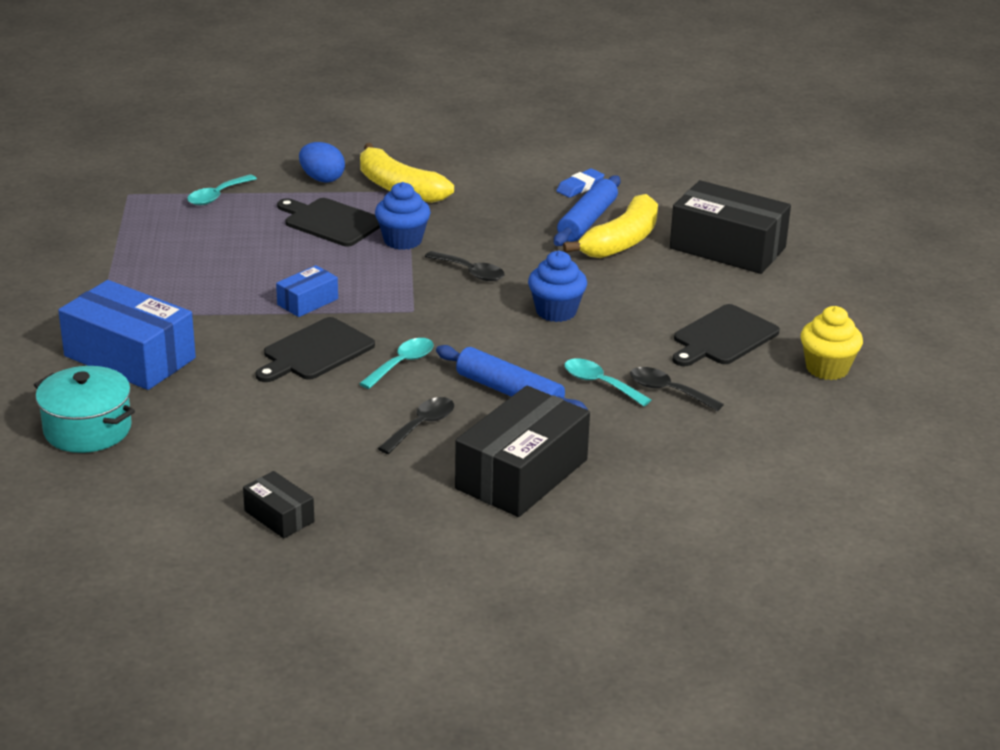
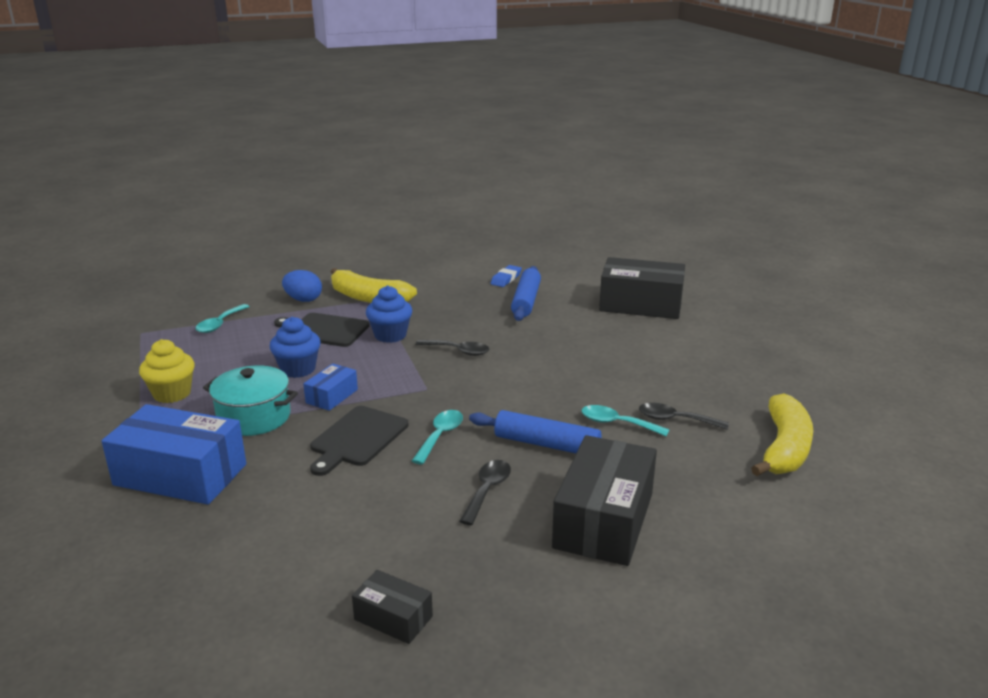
camera: 15 degrees left, 5 degrees down
(87, 429) = (155, 559): turquoise pot -> turquoise pot (254, 417)
(556, 311) = (544, 371): blue cupcake -> blue cupcake (298, 369)
(621, 241) = (561, 311): yellow banana -> yellow banana (784, 448)
(723, 337) = (686, 369): black cutting board -> none
(827, 368) = (781, 380): yellow cupcake -> yellow cupcake (172, 394)

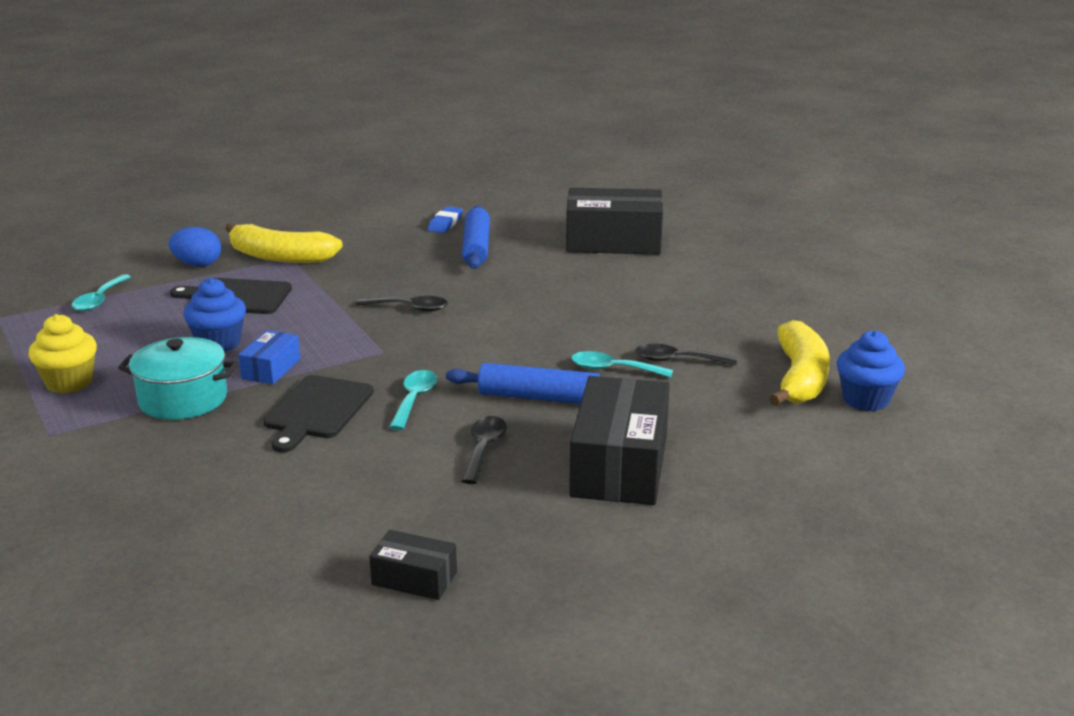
camera: 10 degrees left, 0 degrees up
(180, 474) = (116, 466): blue box -> none
(390, 335) = (321, 297): blue cupcake -> blue cupcake (865, 400)

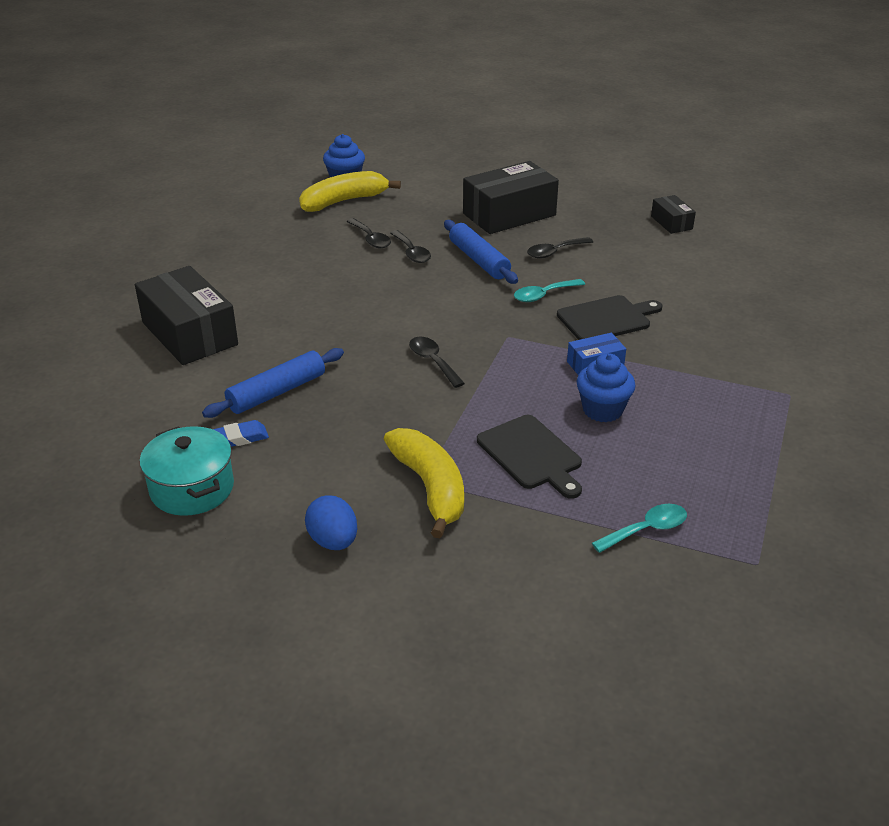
camera: 130 degrees left, 10 degrees up
(69, 382) = (745, 435): yellow cupcake -> none
(183, 399) = (678, 373): turquoise pot -> turquoise pot (192, 488)
(197, 264) = (510, 527): blue egg -> blue egg (333, 541)
(613, 369) = (411, 252): turquoise spoon -> black spoon

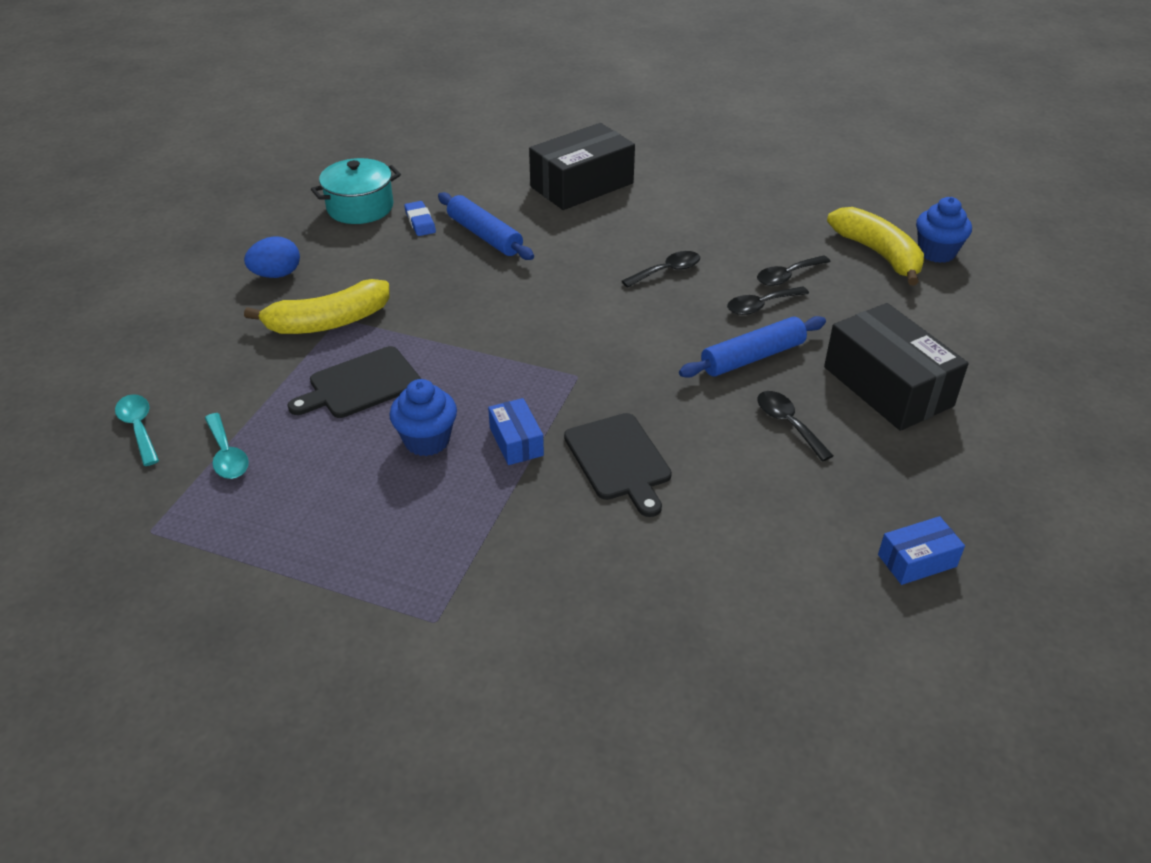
camera: 90 degrees right, 5 degrees up
(433, 361) = (529, 323): black spoon -> black spoon (667, 271)
(543, 295) = (672, 408): turquoise spoon -> turquoise spoon (139, 428)
(671, 223) = (917, 561): black box -> blue box

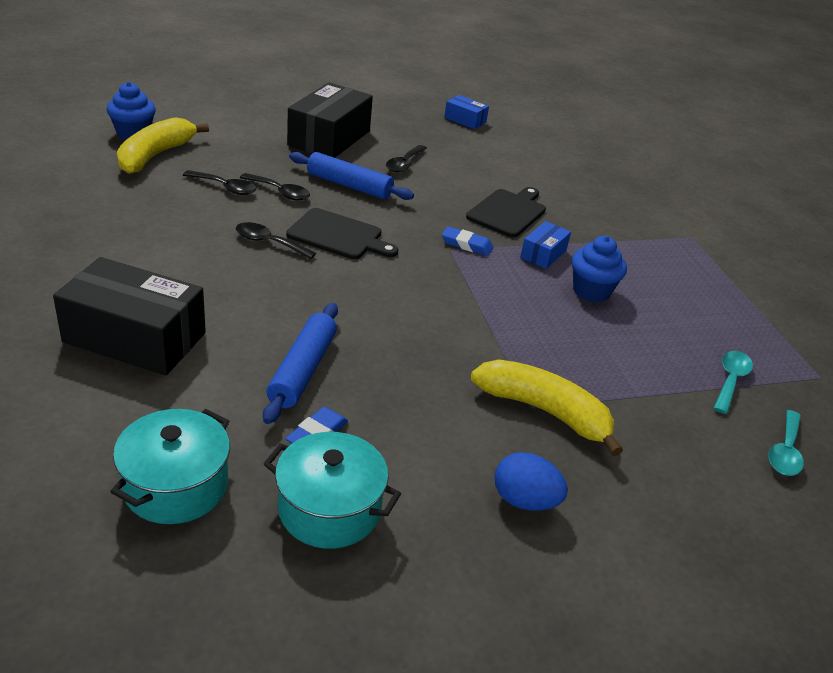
camera: 130 degrees left, 5 degrees down
(361, 384) = (585, 349): black cutting board -> black cutting board (338, 235)
(433, 169) = (176, 486): none -> turquoise pot
(576, 391) = (466, 245): none -> blue eraser

